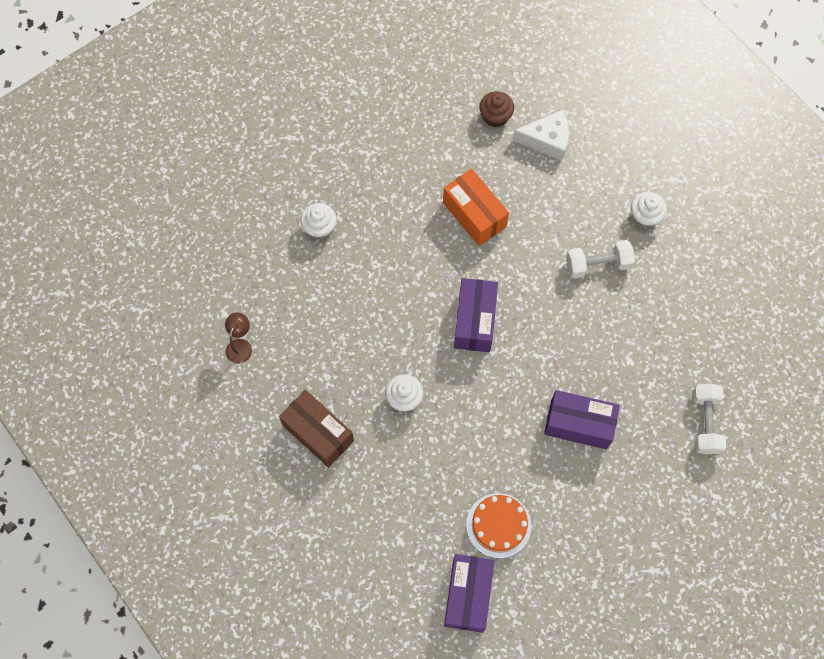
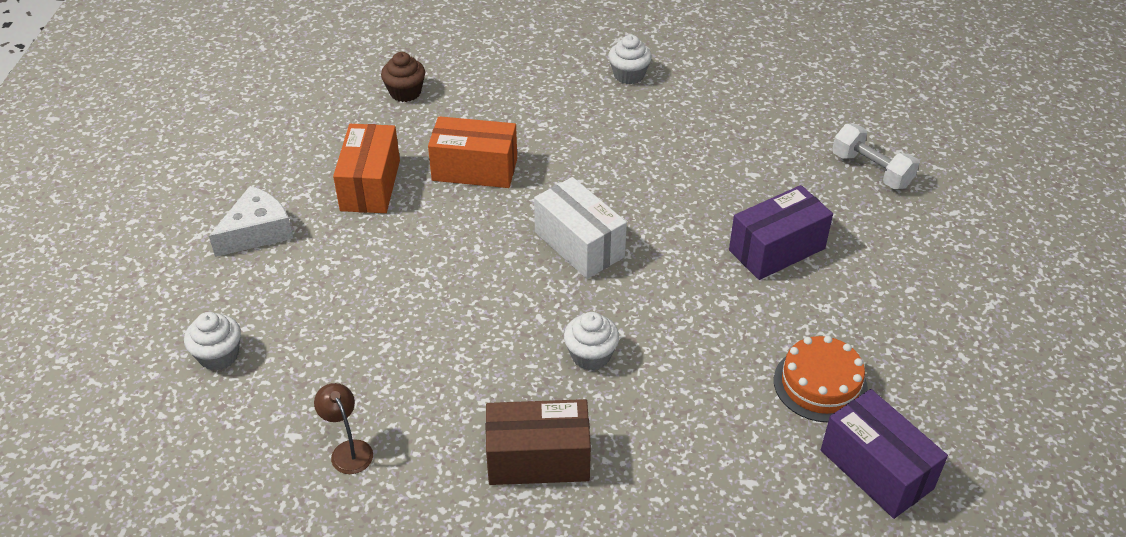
camera: 45 degrees left, 25 degrees down
(320, 228) = (322, 283): white cupcake -> white cupcake (218, 355)
(407, 177) = (370, 185): none -> orange box
(474, 321) = (579, 244): purple box -> white box
(547, 140) = (475, 79): white cheese -> white cheese (257, 232)
(597, 264) = (634, 130): white dumbbell -> none

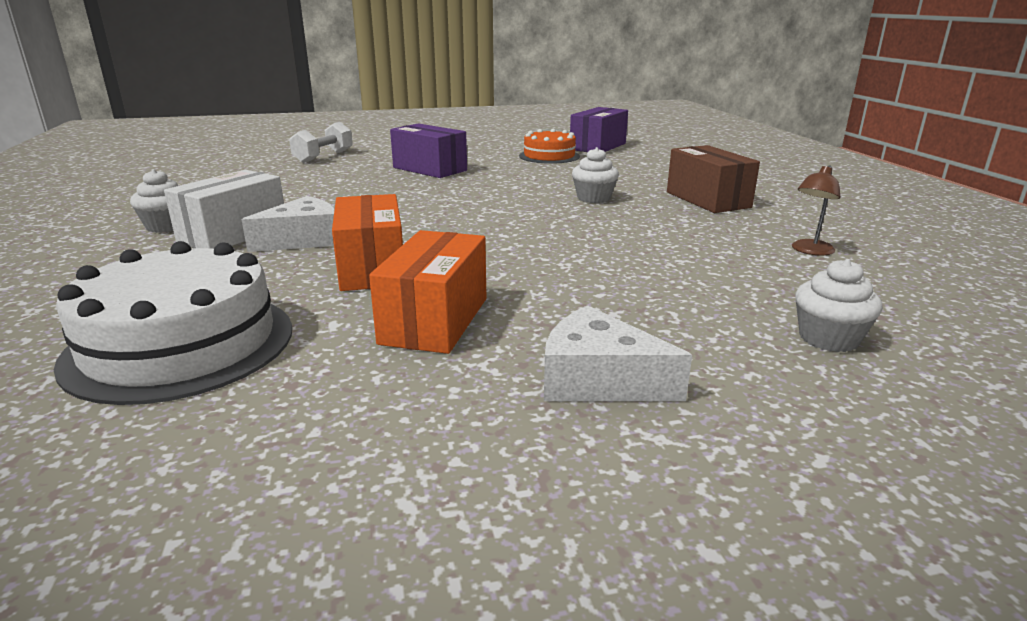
camera: 110 degrees left, 20 degrees down
(370, 185) = (435, 320): orange box -> orange box turned 60 degrees counterclockwise
(405, 92) = (181, 344): brown cupcake -> white cake
(558, 141) = (303, 239): none -> white cheese
(579, 244) = (469, 214): white box -> white box (234, 234)

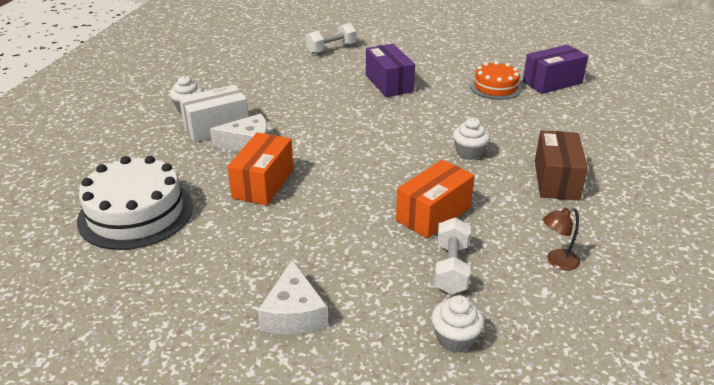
camera: 30 degrees right, 10 degrees up
(435, 320) = (257, 239): orange box -> orange box (433, 214)
(598, 380) = (294, 313): white cheese -> white cheese turned 150 degrees counterclockwise
(720, 282) = (451, 268): none -> white dumbbell

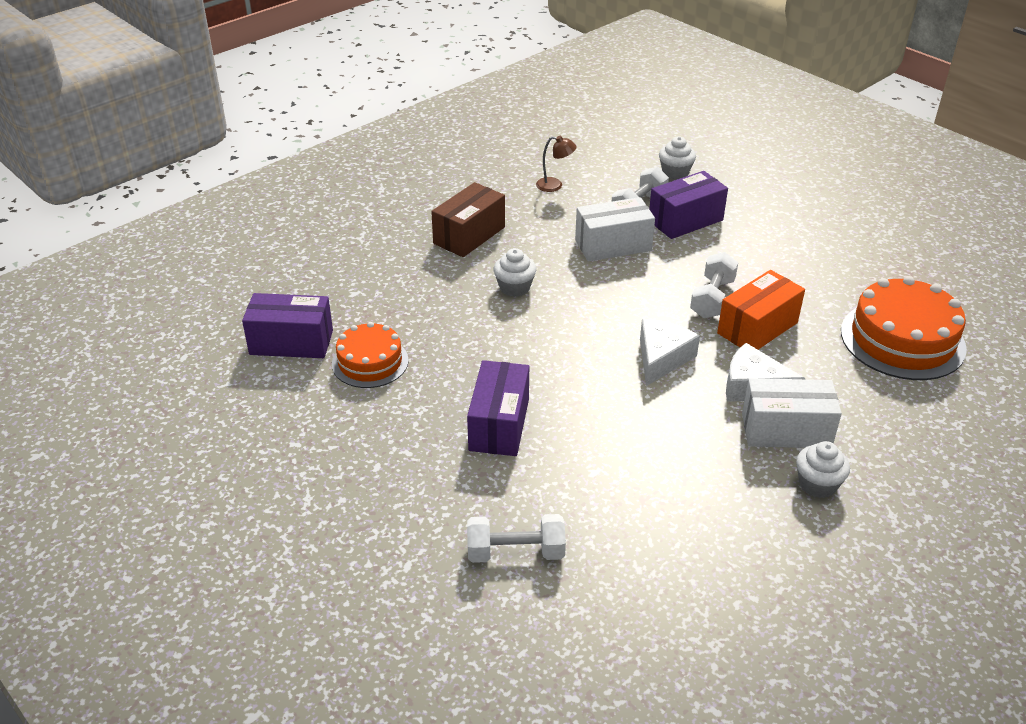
camera: 150 degrees left, 5 degrees up
(136, 213) = (902, 339): white cake -> orange cake
(294, 313) = (778, 217): white cheese -> white cheese (661, 358)
(313, 195) = (712, 298): none -> white dumbbell
(390, 268) = (685, 220): none -> purple box
(433, 214) = (613, 245): orange box -> white box

